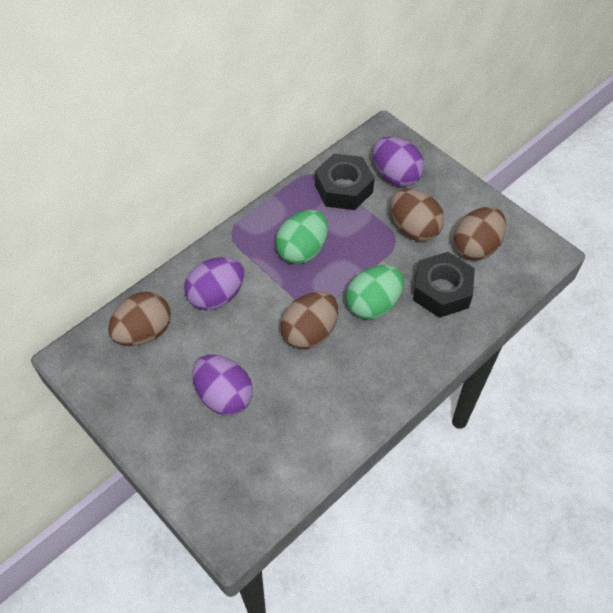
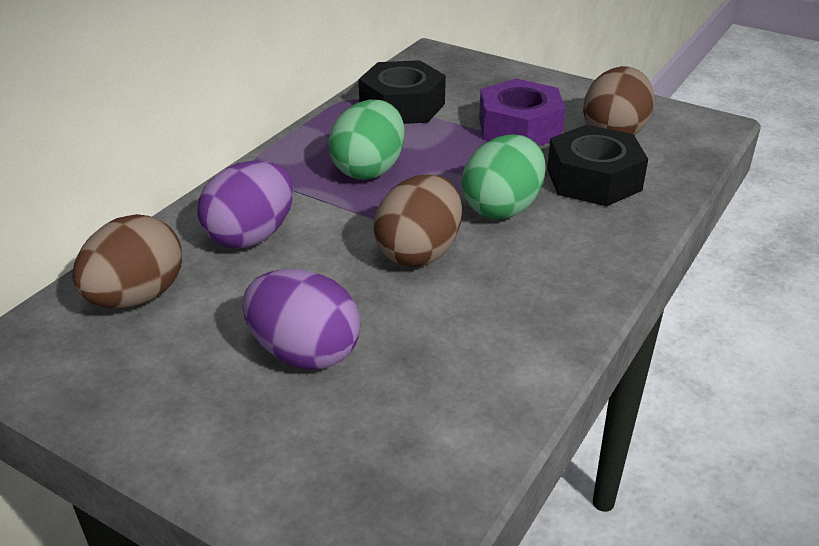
camera: 15 degrees left, 20 degrees down
(395, 175) = (468, 86): purple egg -> none
(414, 228) = (519, 128): brown egg -> purple nut

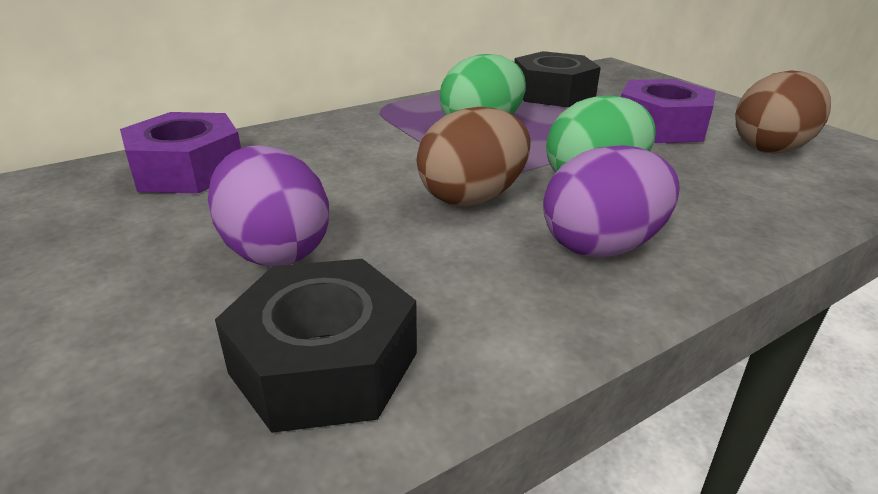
camera: 25 degrees right, 5 degrees down
(136, 297) = (188, 169): brown egg -> purple nut
(251, 236) = (329, 150): purple egg -> purple egg (602, 246)
(593, 179) = (721, 180): black nut -> black nut (324, 362)

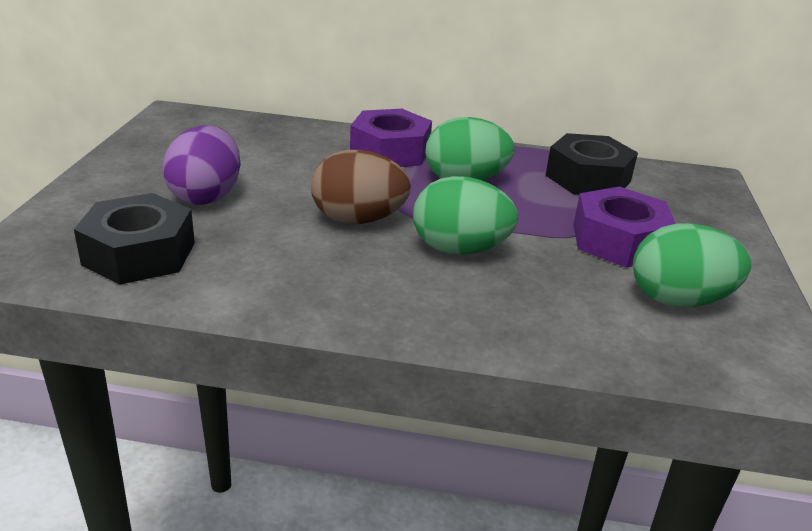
camera: 40 degrees right, 0 degrees up
(188, 169) = (242, 134): purple nut -> purple nut (390, 151)
(602, 246) = (372, 283): purple egg -> none
(771, 148) = (678, 300): brown egg -> green egg

